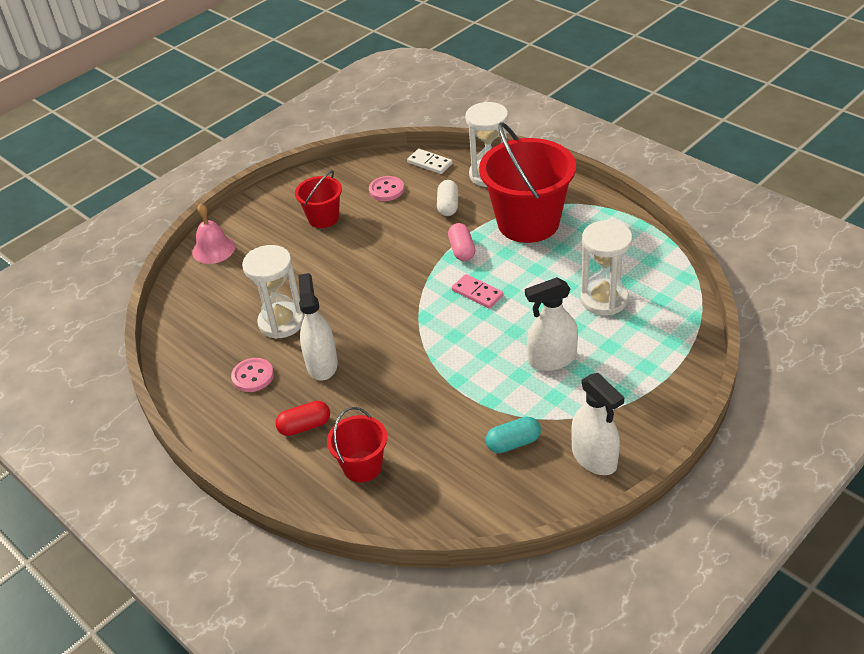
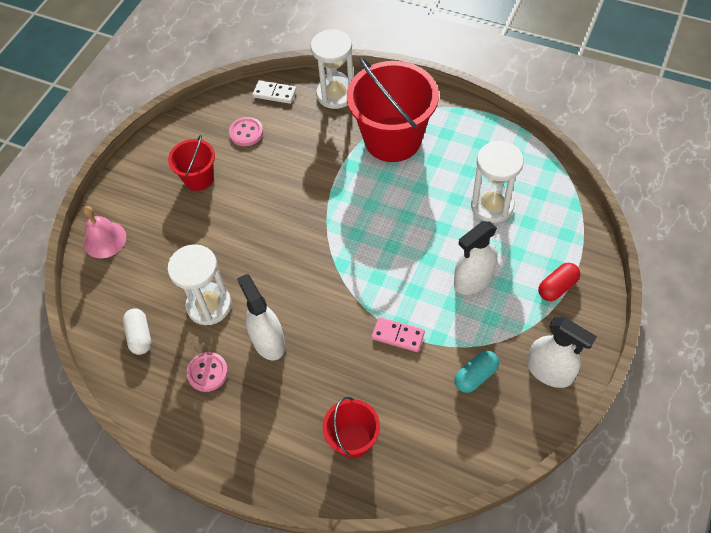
camera: 20 degrees left, 15 degrees up
(305, 426) = (281, 413): red capsule -> red capsule (557, 287)
(448, 206) = (312, 137): white capsule -> white capsule (140, 336)
(462, 250) = (345, 183): pink capsule -> none
(477, 293) = (378, 226): pink domino -> pink domino (398, 335)

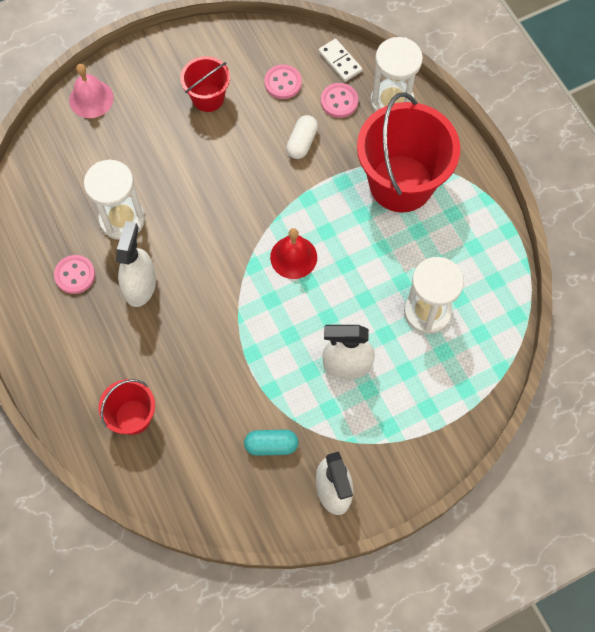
camera: 35 degrees right, 10 degrees up
(140, 336) = (51, 205): white capsule -> white capsule (302, 142)
(298, 118) = (339, 101): none -> pink button
(365, 238) = (293, 257): none -> red bell
(398, 335) = (242, 362): pink domino -> none
(557, 287) = (410, 427): red capsule -> none

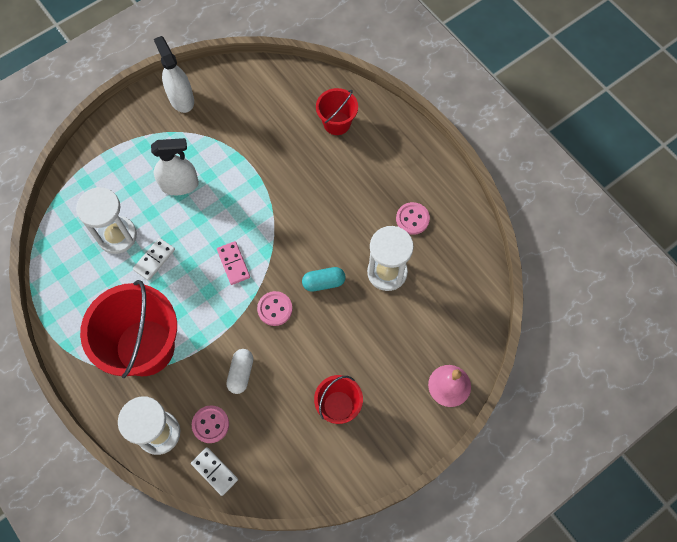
camera: 170 degrees right, 0 degrees up
(140, 286) = (356, 219): white spray bottle -> none
(271, 445) = (230, 120): turquoise capsule -> turquoise capsule (323, 282)
(283, 83) = (268, 436): pink button -> pink button (275, 309)
(293, 257) = (233, 263): red bell -> pink domino
(384, 276) = (154, 260): none -> white domino

